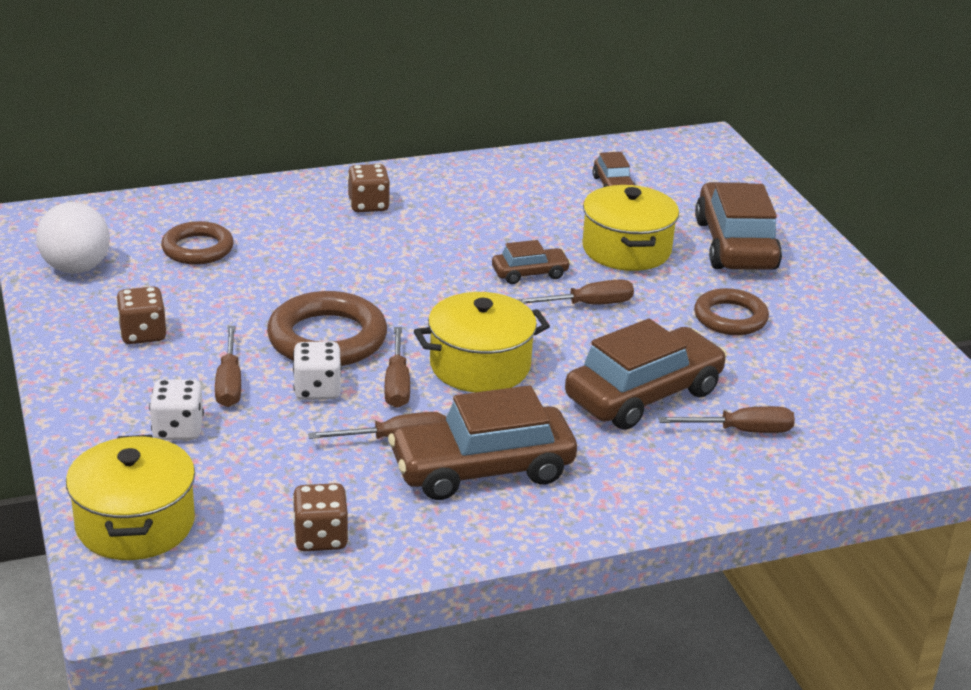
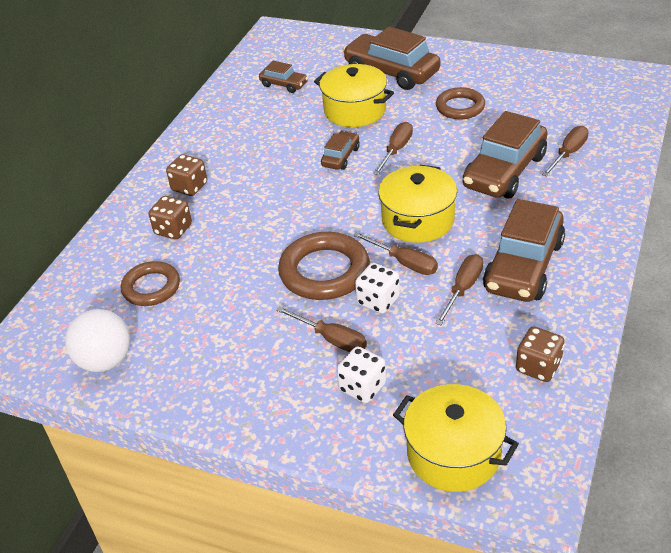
camera: 45 degrees left, 10 degrees up
(143, 334) = (229, 359): brown dice -> brown dice (173, 230)
(643, 395) = (504, 171): brown car -> brown car turned 150 degrees counterclockwise

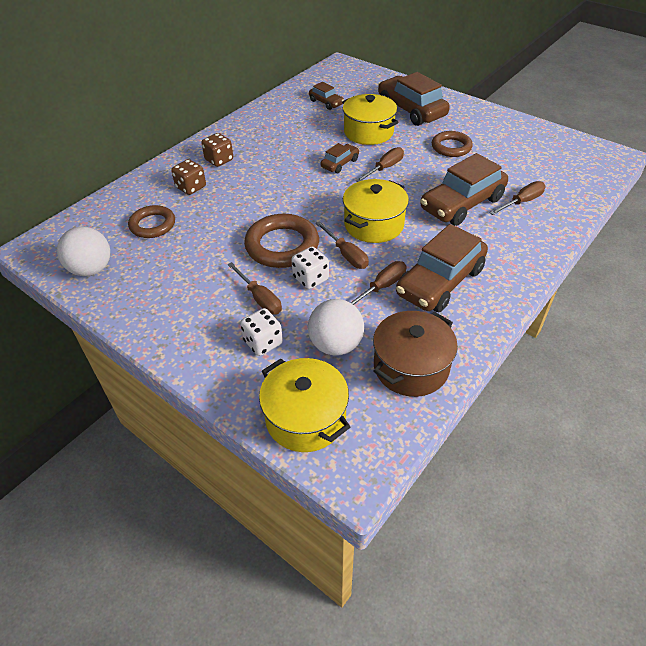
camera: 15 degrees right, 5 degrees up
(445, 366) = (336, 345): none -> white ball
(538, 367) = (411, 367): brown dice -> brown pot

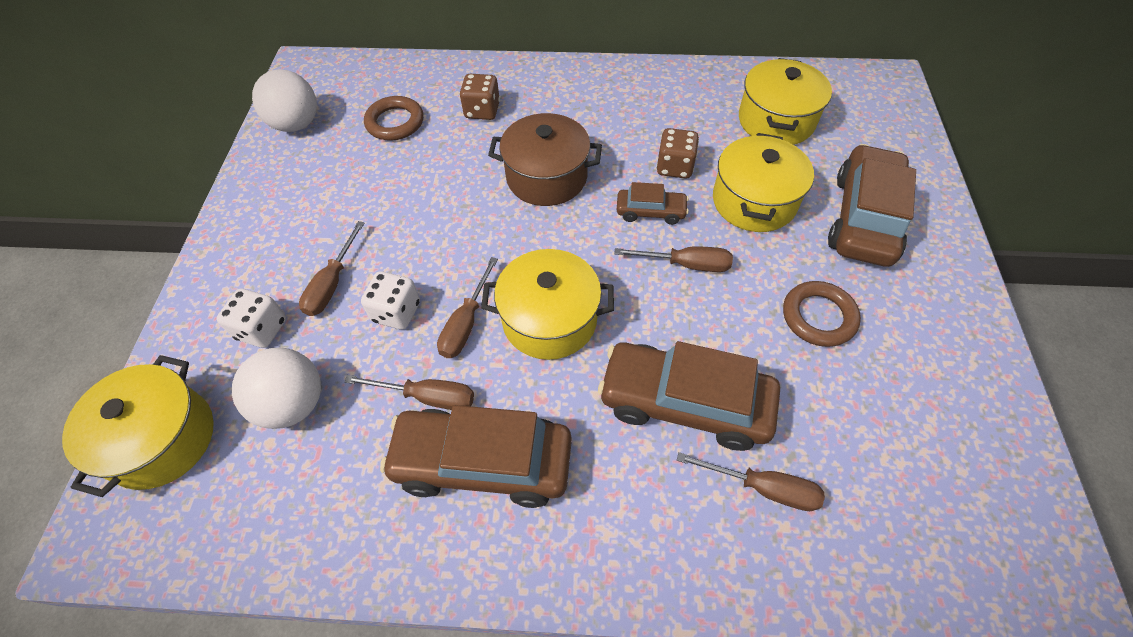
camera: 55 degrees right, 10 degrees up
(219, 160) = (553, 101): brown dice -> brown dice (674, 167)
(282, 245) = (438, 250): brown ring -> none
(326, 102) = (776, 120): brown car -> yellow pot
(411, 367) = (294, 511): brown pot -> brown pot (546, 177)

